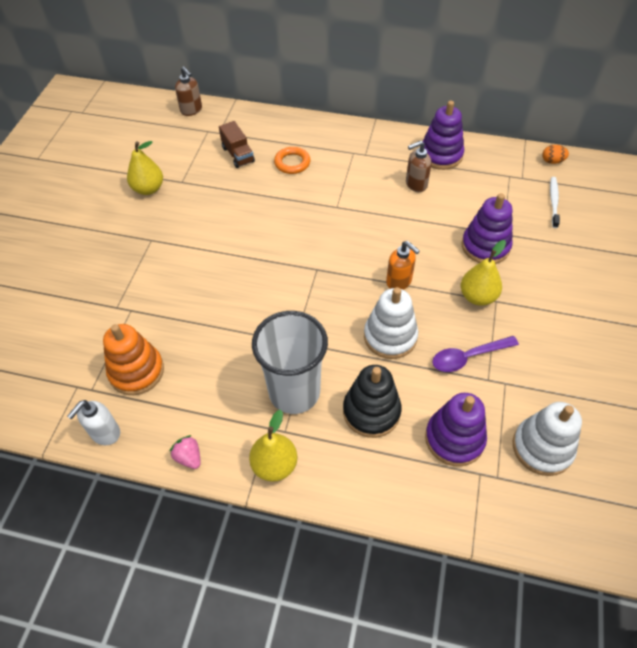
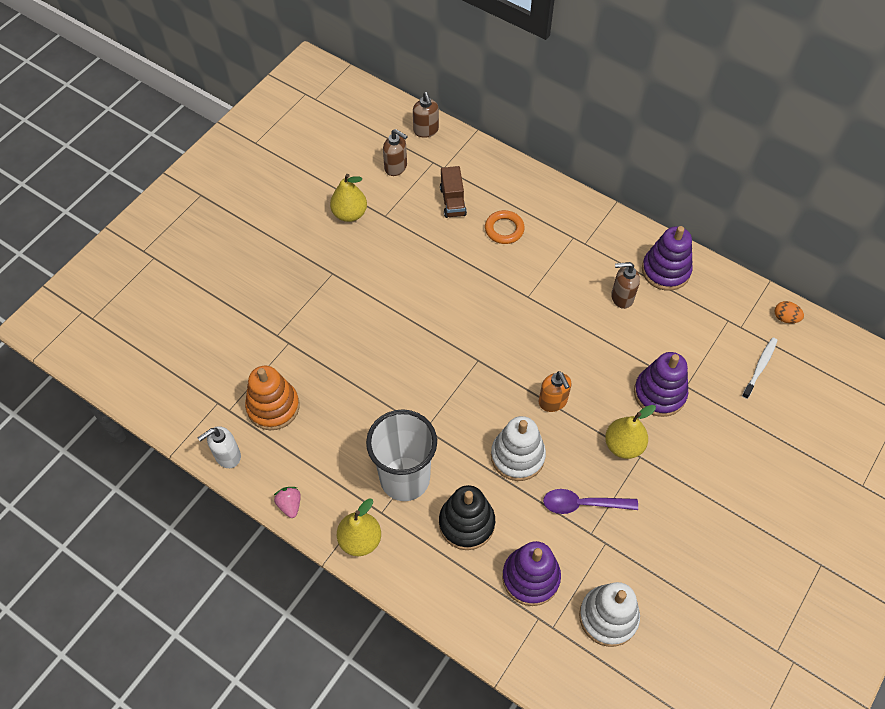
camera: 20 degrees right, 5 degrees up
(176, 143) = (396, 167): none -> brown soap dispenser

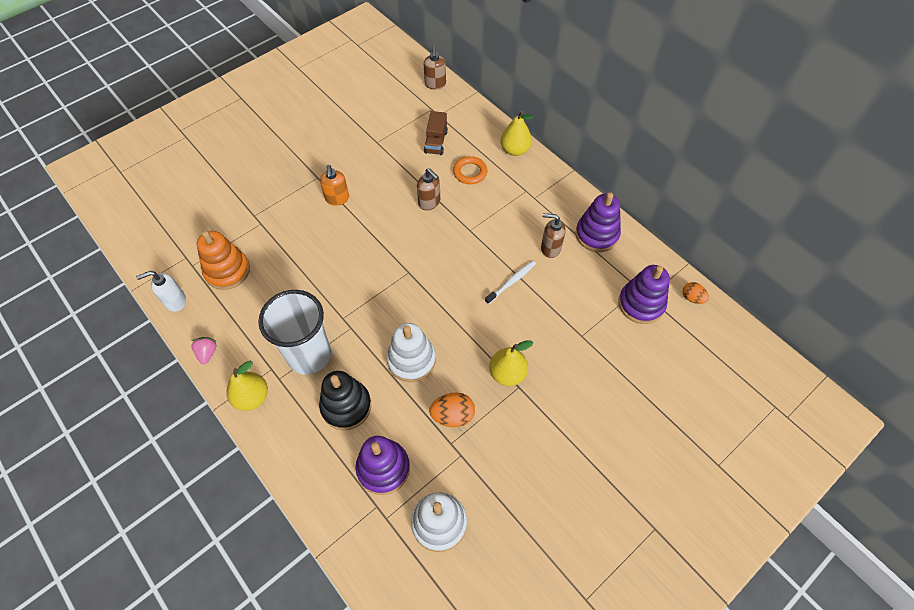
camera: 15 degrees right, 0 degrees up
(349, 214) = (349, 135): yellow pear -> yellow pear (515, 150)
(396, 167) = (400, 107): brown soap dispenser -> brown soap dispenser (429, 203)
(553, 402) = (459, 321): orange soap dispenser -> orange soap dispenser (337, 199)
(582, 504) = (453, 415): purple spoon -> orange egg
(659, 393) = (555, 336): purple stacking toy -> purple stacking toy (641, 304)
(760, 367) = (654, 335): white toothbrush -> white toothbrush (511, 282)

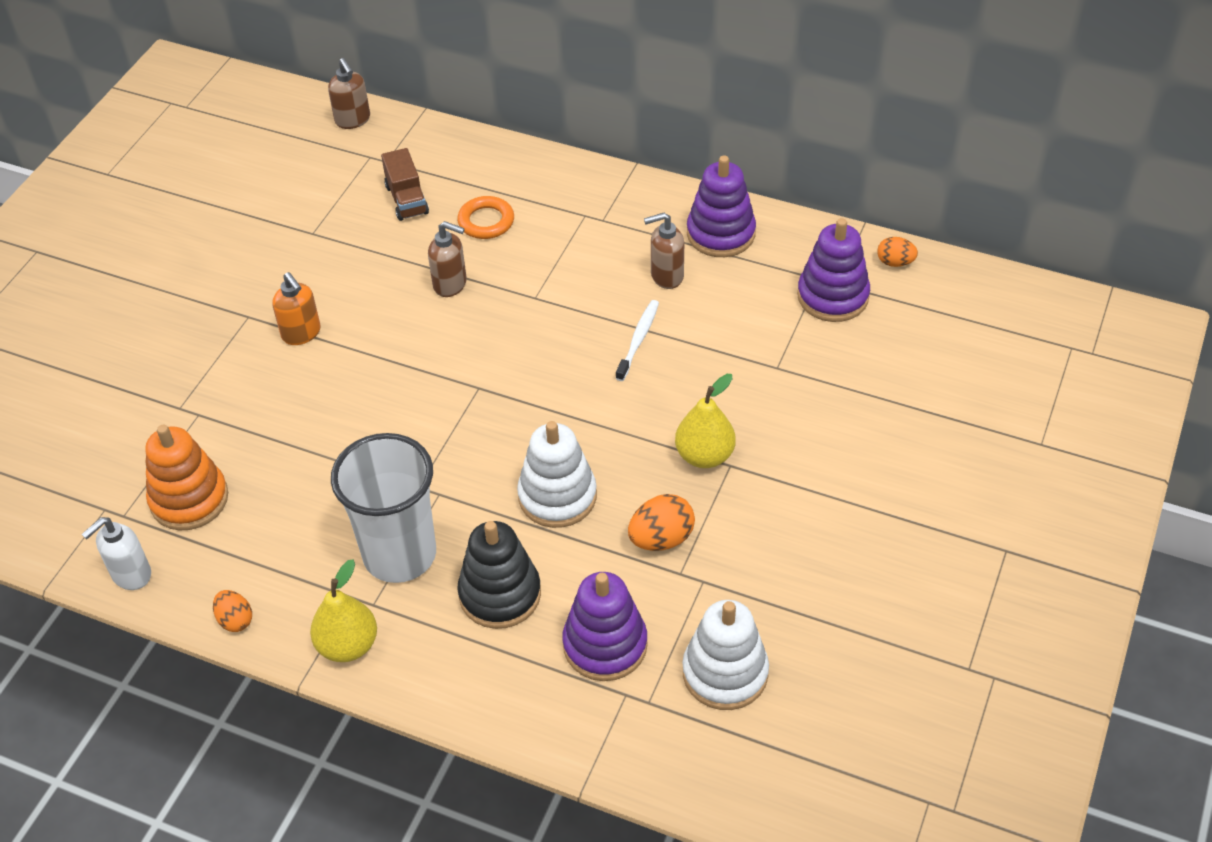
camera: 25 degrees left, 10 degrees down
(207, 353) = (235, 620): pink strawberry -> orange egg
(515, 150) = (534, 167): yellow pear -> none

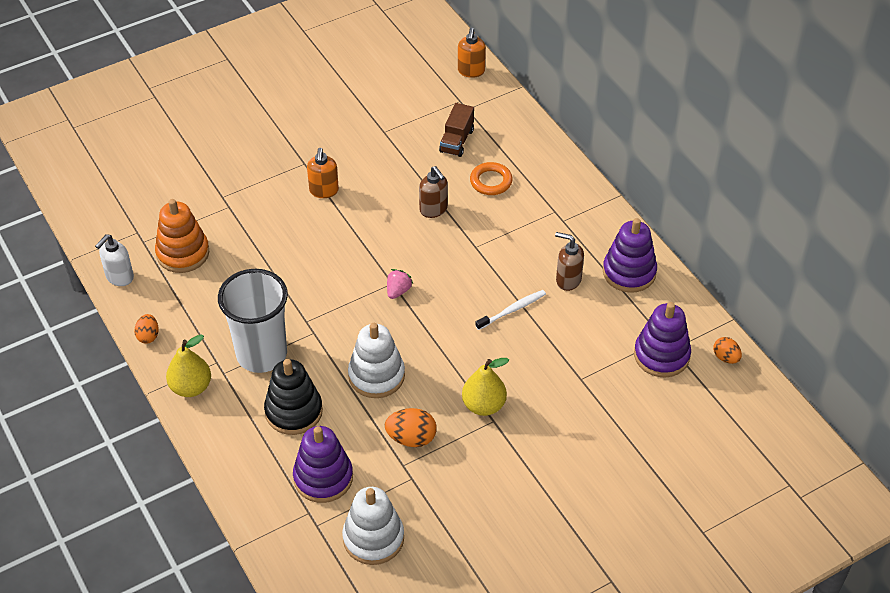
camera: 35 degrees right, 0 degrees up
(131, 575) = (119, 277): white soap dispenser -> white soap dispenser turned 45 degrees counterclockwise
(353, 120) = (471, 71): brown soap dispenser -> orange soap dispenser
(494, 392) = (398, 291): none -> pink strawberry

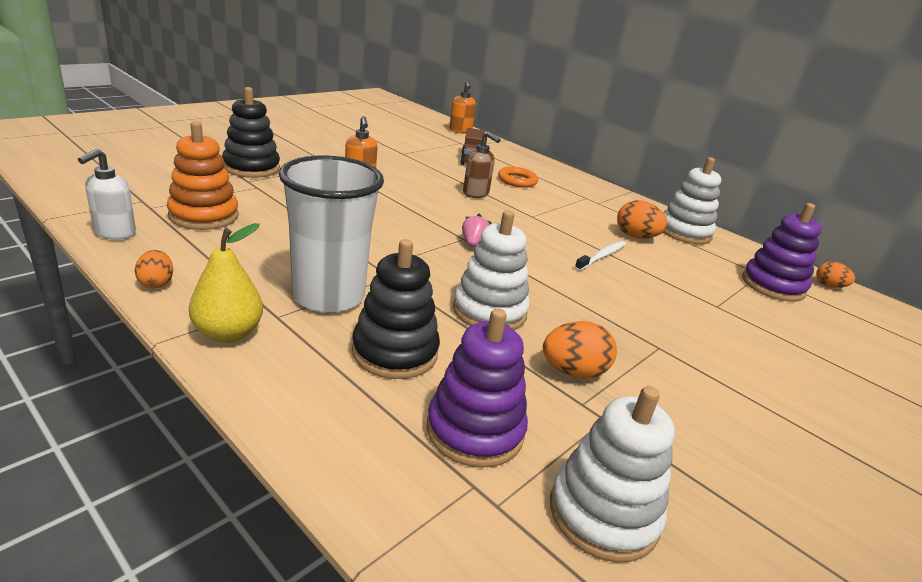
camera: 20 degrees left, 20 degrees down
(228, 173) = (251, 168): none -> black stacking toy
(483, 405) = (636, 333): yellow pear -> none
(568, 280) = (636, 236): brown soap dispenser -> orange egg
(629, 272) = (684, 232): purple stacking toy -> white stacking toy

